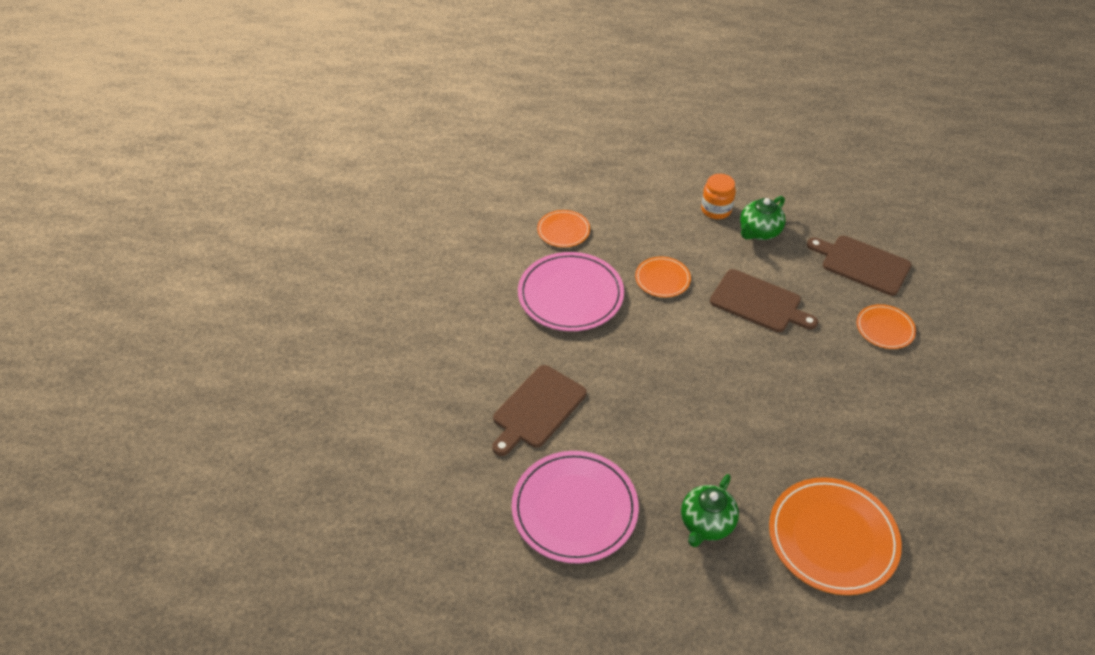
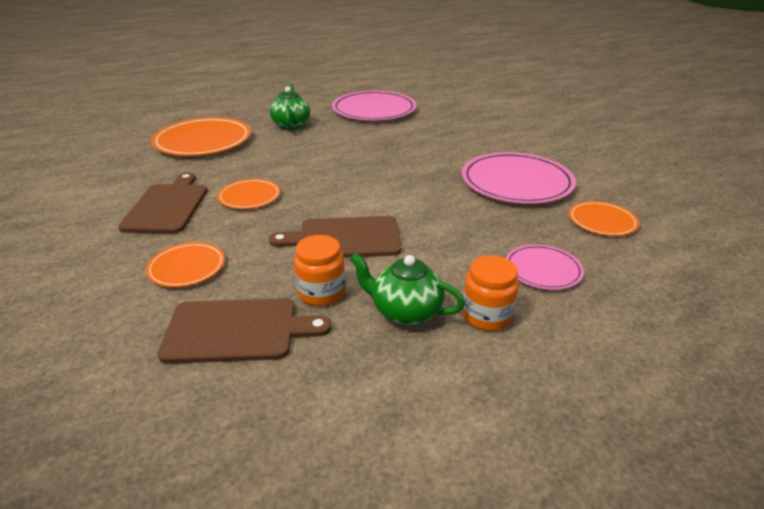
camera: 145 degrees right, 15 degrees down
(537, 409) = (446, 129): brown cutting board -> brown cutting board (167, 206)
(651, 218) = (543, 269): none -> pink plate
(662, 279) = (458, 221): orange plate -> orange plate (249, 196)
(759, 232) = (405, 312): green teapot -> green teapot turned 75 degrees counterclockwise
(801, 266) = (321, 293): none -> orange jar

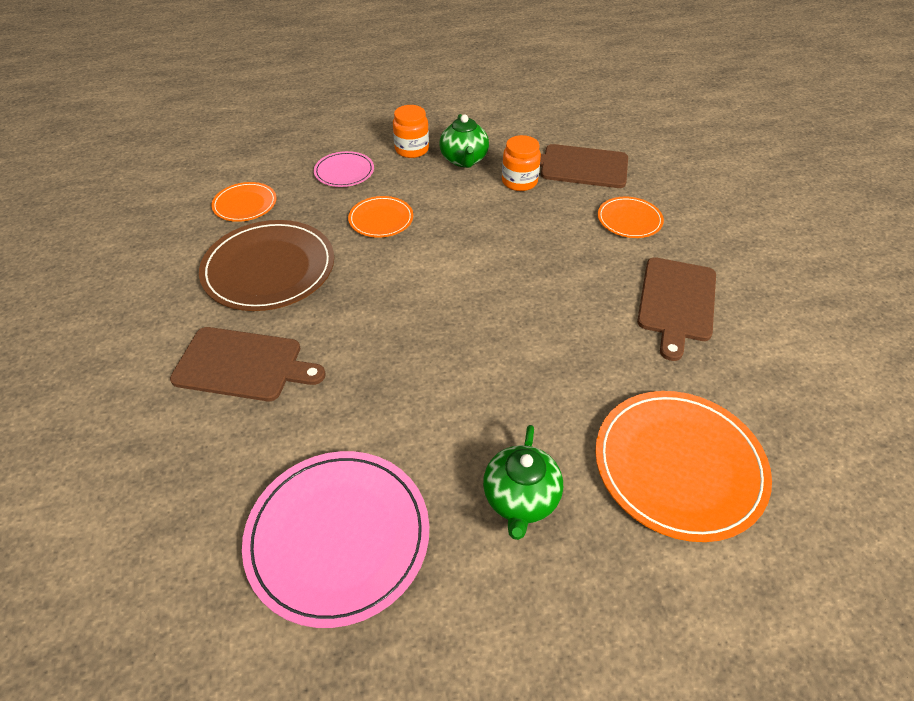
camera: 165 degrees left, 15 degrees up
(249, 196) = (583, 302): orange plate -> orange plate (381, 219)
(344, 238) = (489, 226): brown cutting board -> brown cutting board (243, 365)
(405, 312) = (464, 160): green teapot -> green teapot turned 45 degrees clockwise
(516, 182) = (269, 269): pink plate -> brown plate

